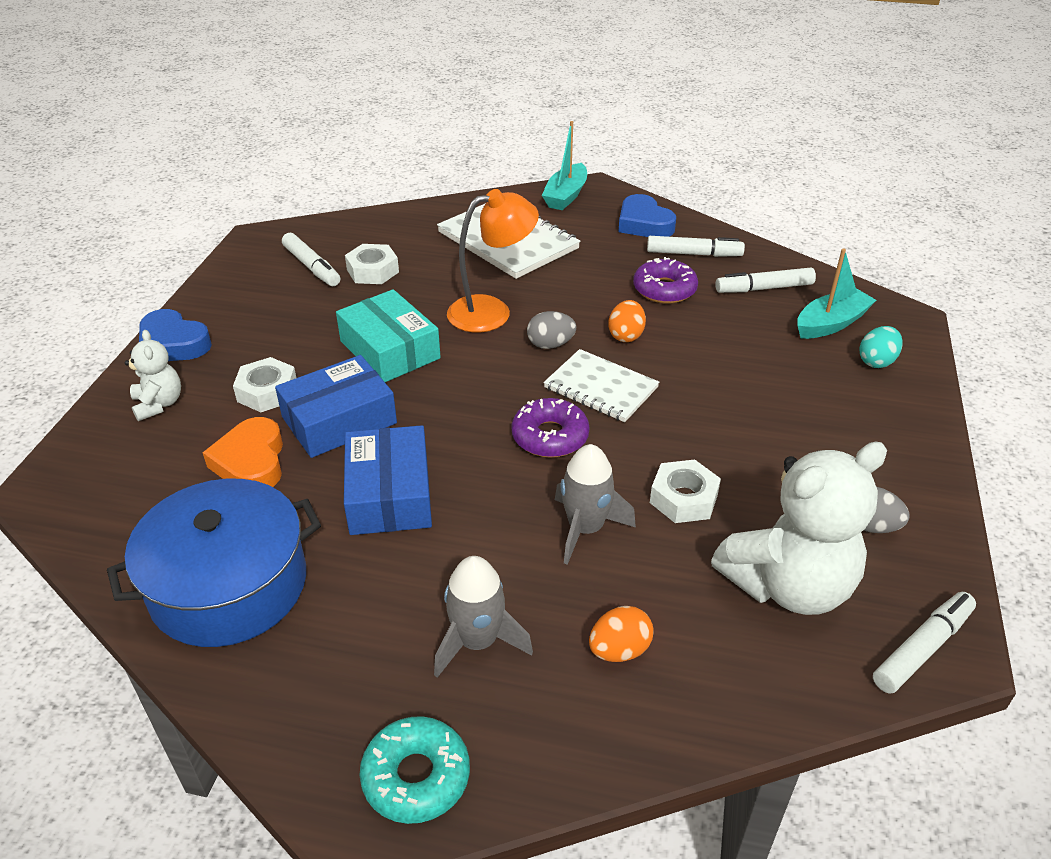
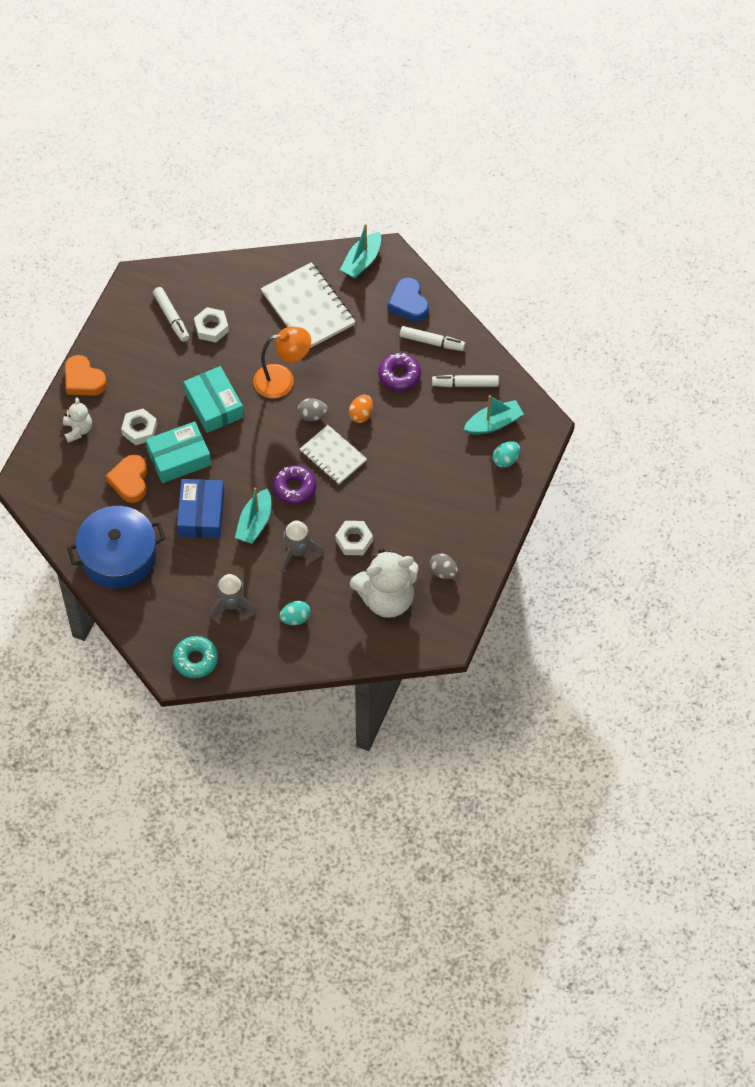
camera: 10 degrees right, 20 degrees up
(173, 344) = (83, 380): blue heart -> orange heart
(339, 420) = (179, 458): blue box -> turquoise box
(492, 495) = (254, 523): none -> turquoise boat
(619, 650) = (295, 618): orange egg -> turquoise egg
(922, 648) = (434, 639): white marker -> none

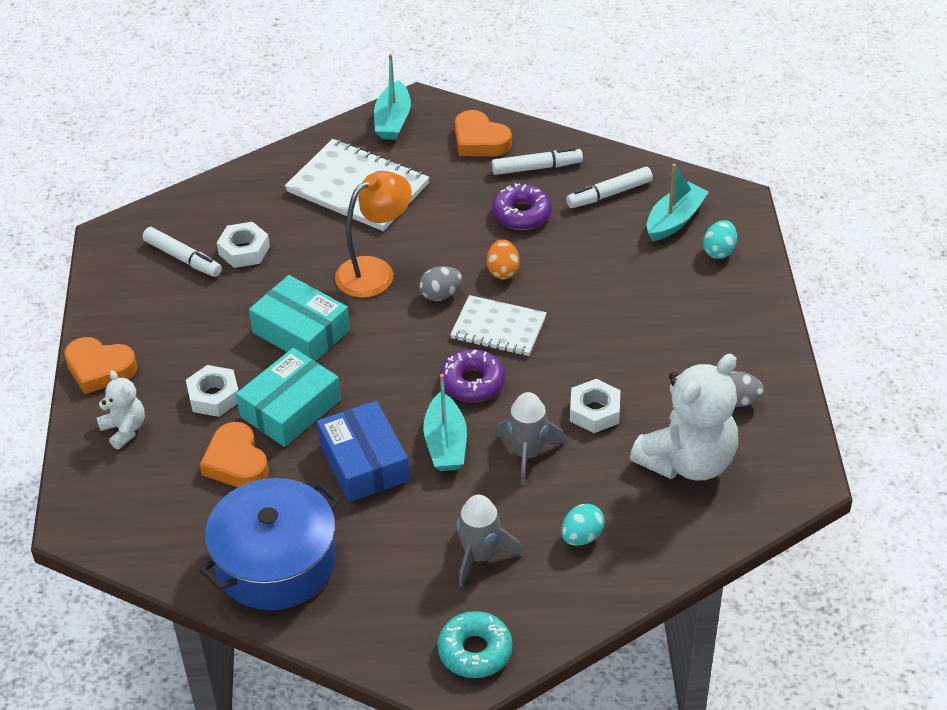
camera: 25 degrees left, 15 degrees down
(408, 303) = (480, 140): blue heart -> orange heart

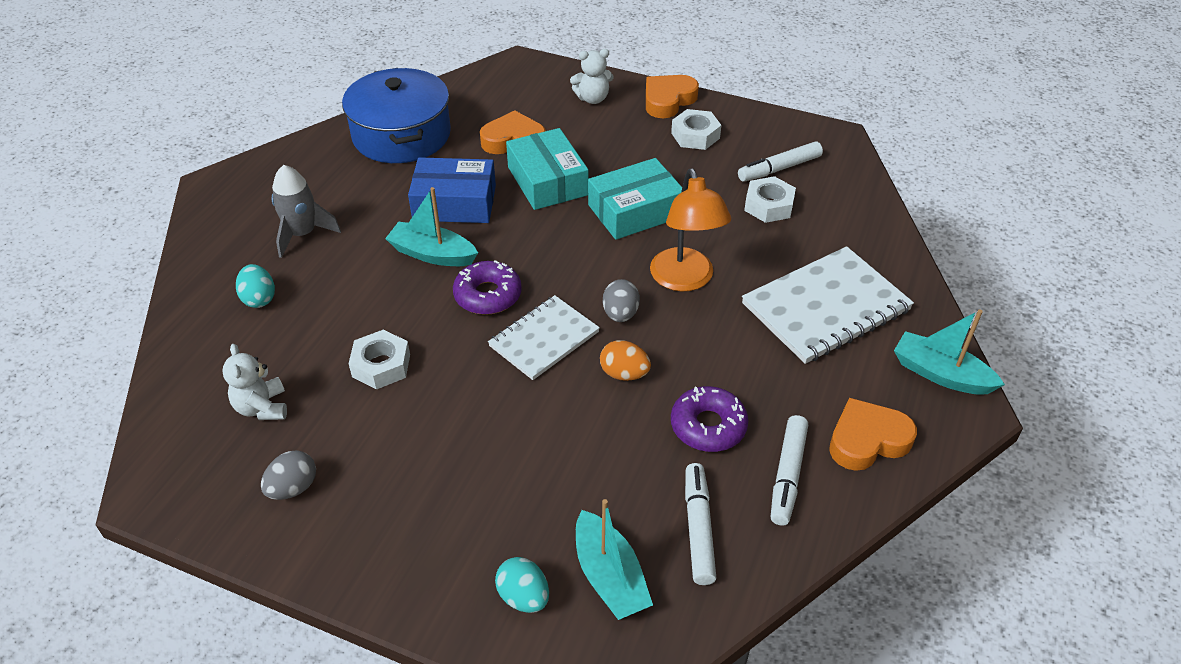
camera: 115 degrees right, 0 degrees up
(214, 396) = (593, 146): white nut -> white nut (695, 135)
(475, 651) = (226, 203): turquoise donut -> none
(528, 453) = (375, 300): grey rocket -> none
(688, 461) = (262, 407): white teddy bear -> white teddy bear, size x0.50

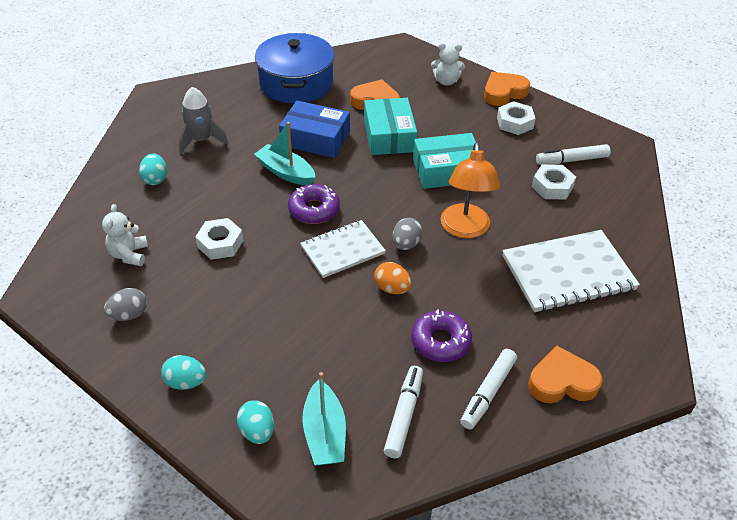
camera: 15 degrees right, 0 degrees up
(405, 558) = (186, 382): none -> turquoise egg
(940, 374) = (642, 345): turquoise boat -> none

